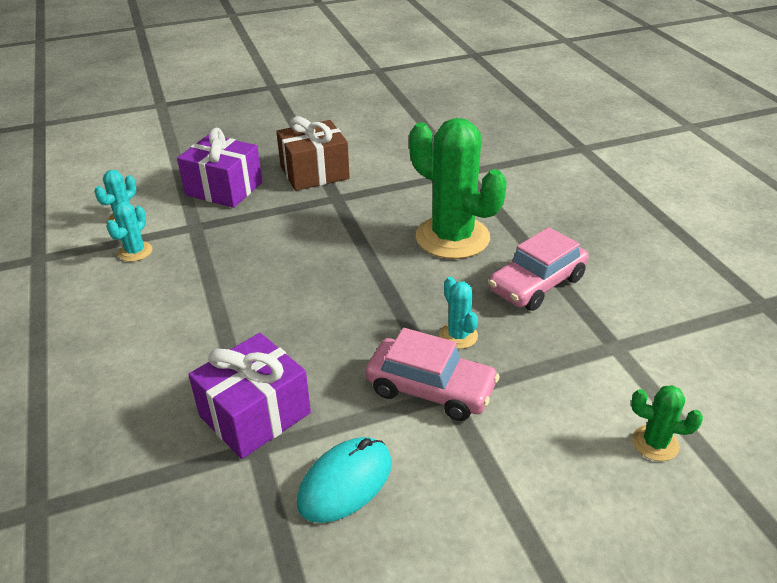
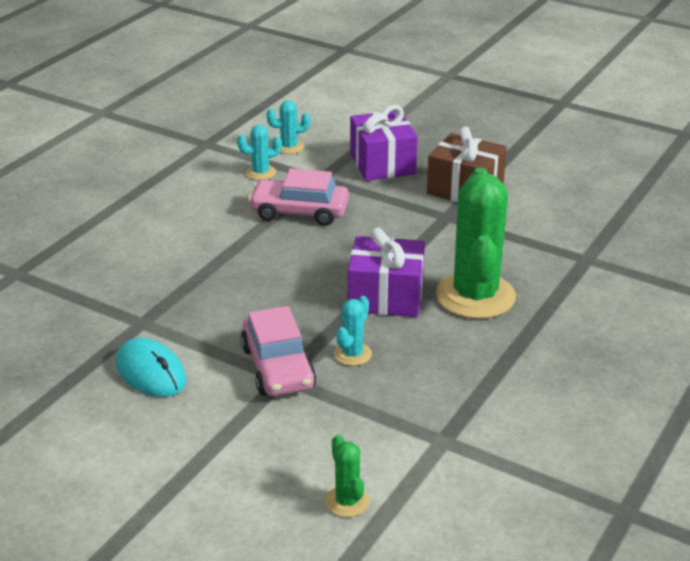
camera: 50 degrees right, 5 degrees down
(255, 414) = (168, 306): purple gift -> purple gift (386, 296)
(345, 482) = (151, 372): turquoise mouse -> turquoise mouse turned 45 degrees clockwise
(537, 284) = (471, 366): pink car -> pink car (299, 212)

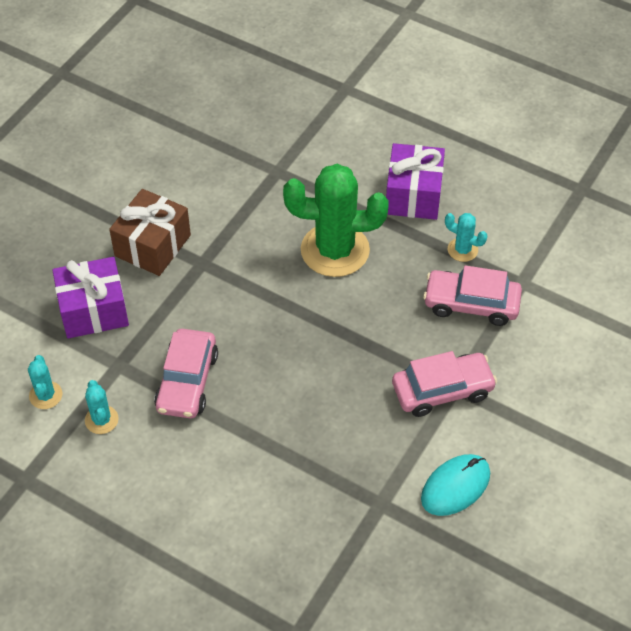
camera: 90 degrees left, 20 degrees up
(347, 501) = (595, 341): green cactus -> none
(352, 354) = (421, 338): turquoise cactus -> turquoise cactus (462, 250)
(386, 296) = (336, 313): purple gift -> purple gift (413, 195)
(404, 395) = (471, 304): none -> pink car

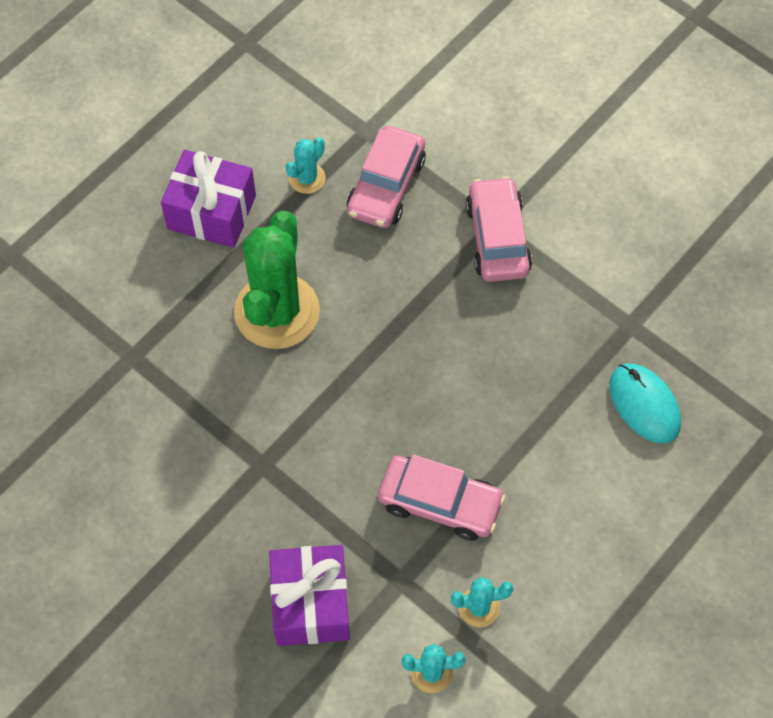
camera: 80 degrees left, 10 degrees up
(152, 245) = (220, 521): brown gift -> none
(455, 486) = (619, 250): turquoise mouse -> turquoise mouse (644, 404)

